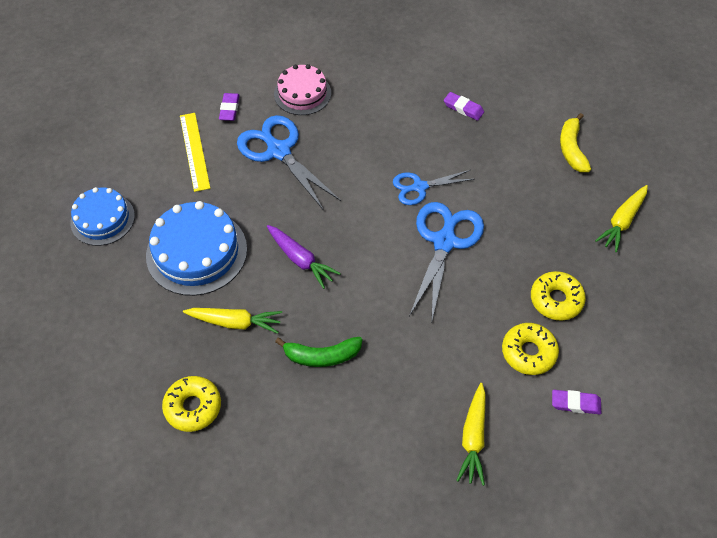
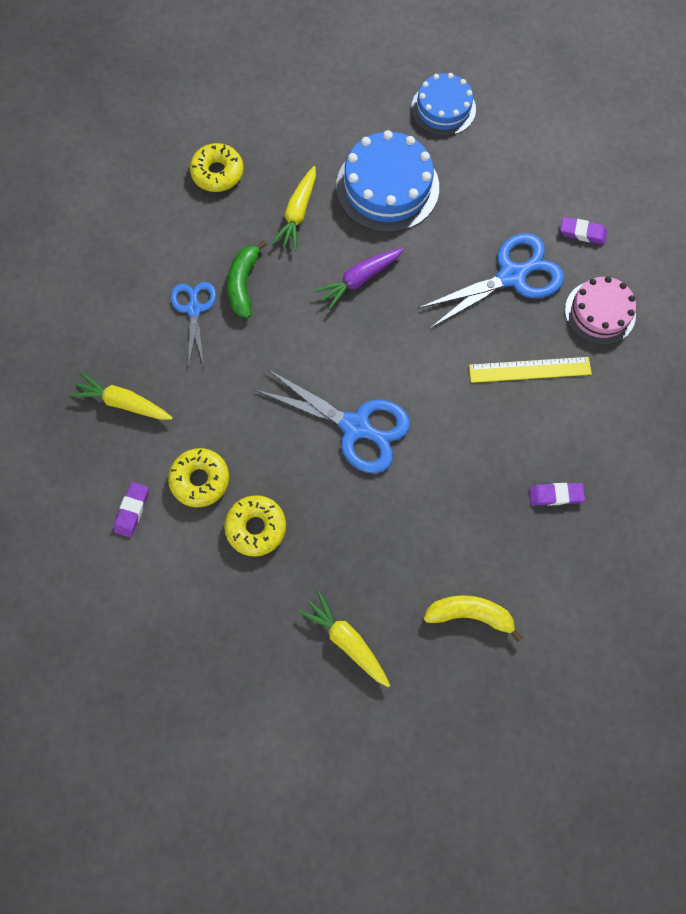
camera: 100 degrees right, 15 degrees up
(194, 151) = (522, 194): yellow ruler -> yellow ruler (529, 370)
(419, 187) = (437, 416): blue scissors -> blue scissors (194, 309)
(463, 108) = (555, 495): purple eraser -> purple eraser turned 45 degrees clockwise

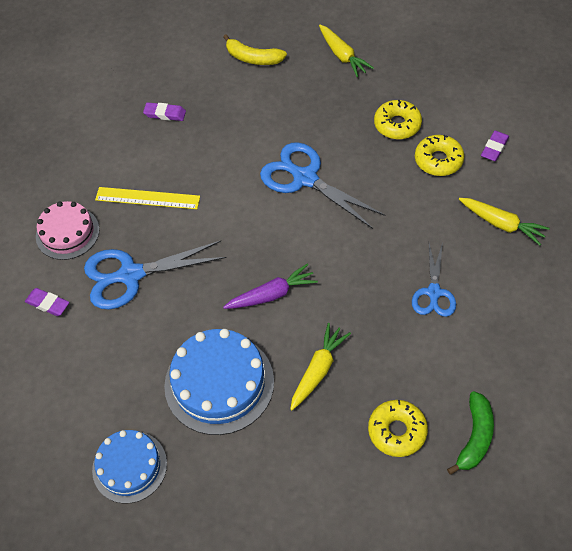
camera: 165 degrees left, 15 degrees down
(243, 284) = (383, 308): green banana -> green banana (474, 437)

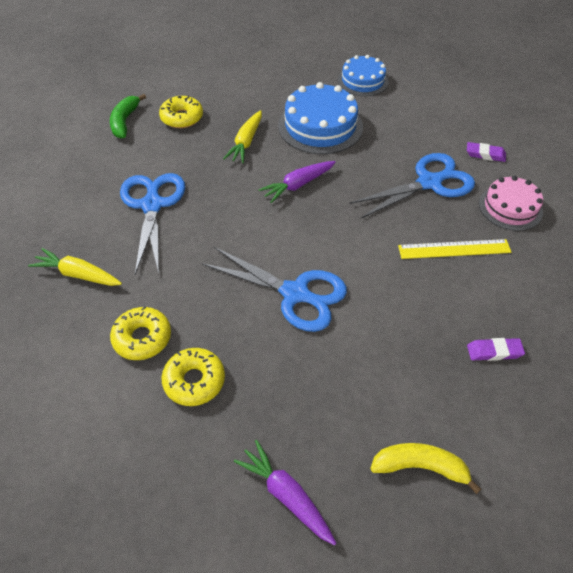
camera: 165 degrees right, 5 degrees down
(342, 55) = (287, 495): yellow carrot -> purple carrot
(434, 292) = (152, 205): blue scissors -> blue scissors, size x1.63
(494, 148) = (71, 365): purple eraser -> none

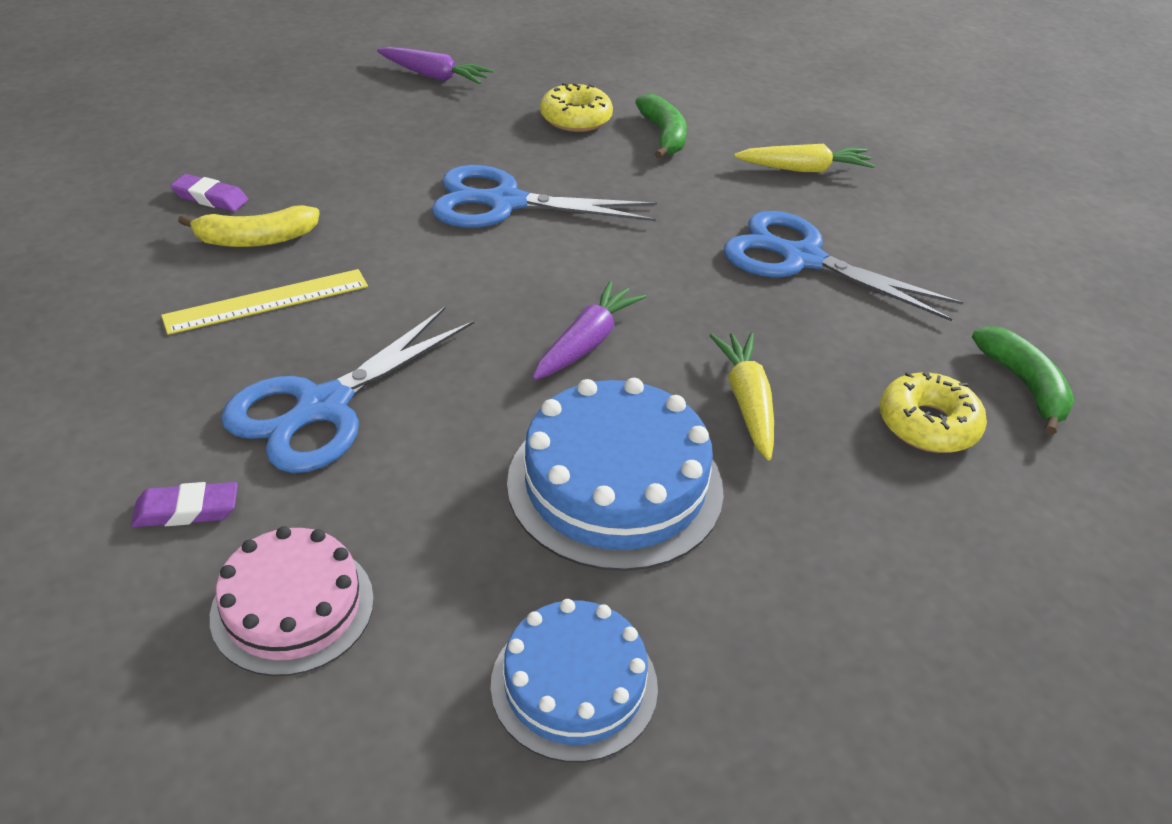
camera: 155 degrees right, 10 degrees down
(142, 338) = (663, 136): yellow donut -> green banana
(152, 205) = (802, 259): blue scissors -> blue scissors turned 150 degrees clockwise
(420, 467) = (304, 107): yellow banana -> yellow banana (256, 239)
(494, 351) = (210, 198): purple eraser -> purple eraser turned 45 degrees clockwise
(510, 207) = (146, 395): pink cake -> pink cake (292, 607)

